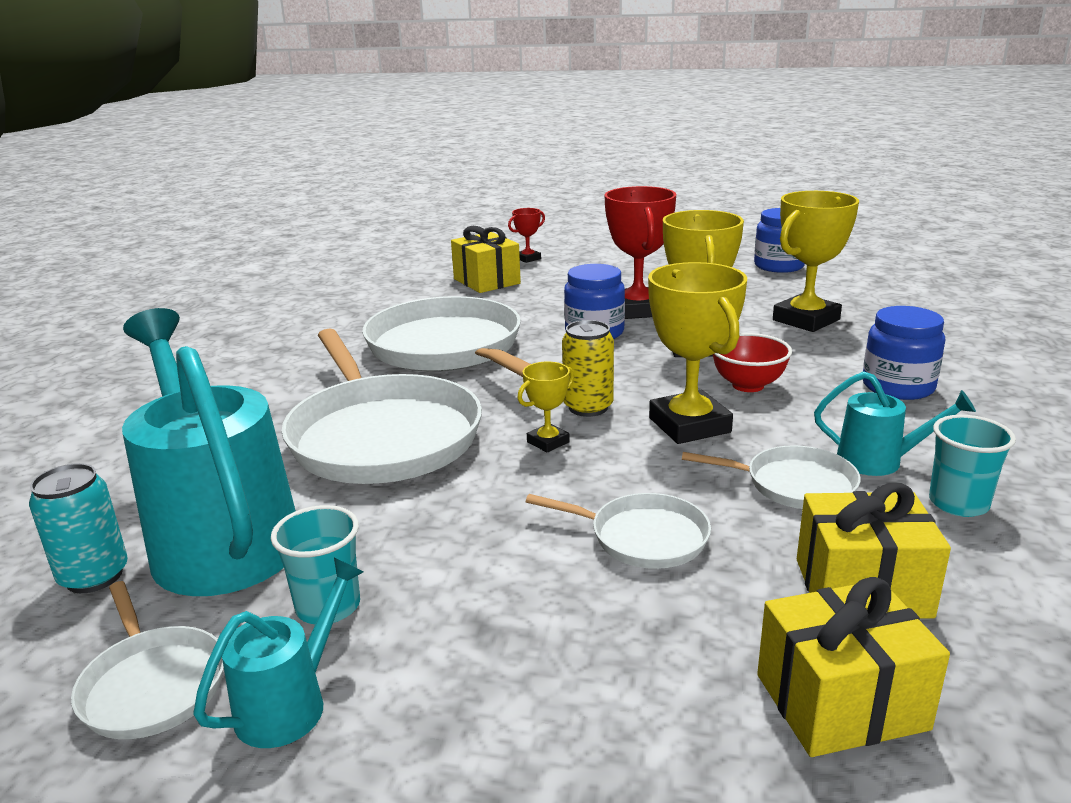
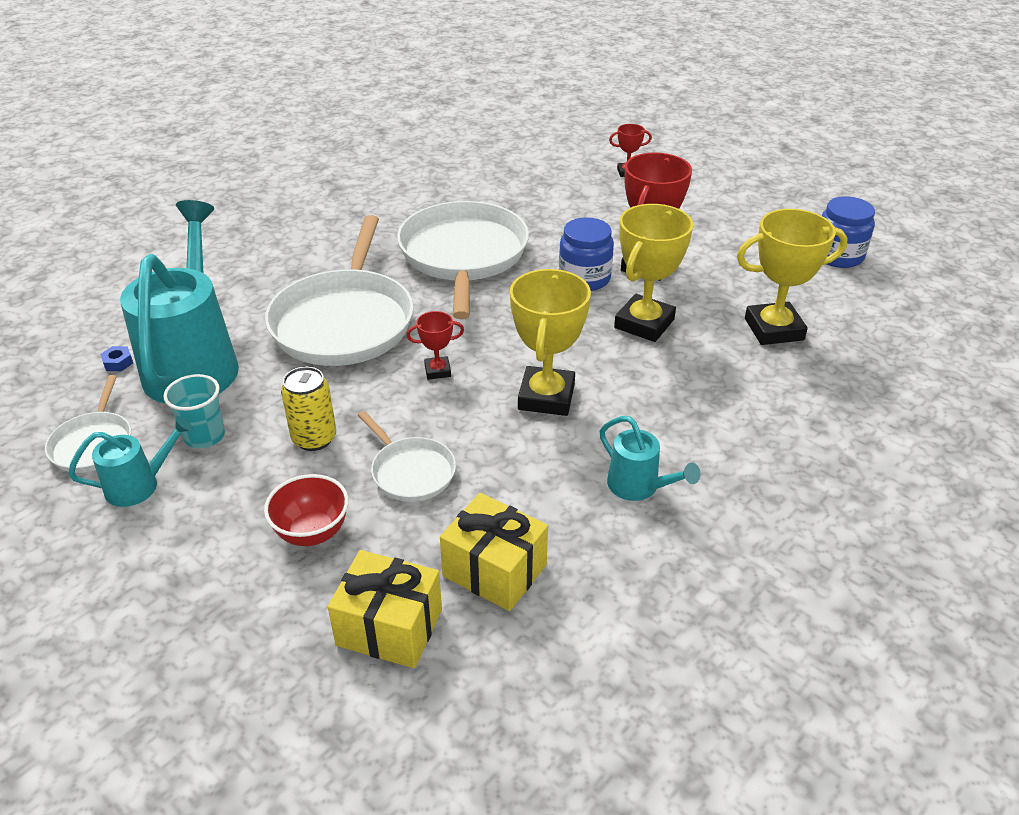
camera: 30 degrees right, 15 degrees up
(94, 576) = (118, 362): turquoise can -> blue nut
(486, 281) = (565, 189): yellow gift -> none
(548, 442) = (437, 371): yellow trophy -> red trophy
(588, 407) = (497, 351): yellow can -> yellow can (314, 438)
(748, 385) = (635, 378): red bowl -> red bowl (312, 532)
(794, 484) = (553, 478): white pan -> none
(898, 386) = (752, 429): blue jar -> none
(958, 503) = (645, 546): turquoise cup -> none

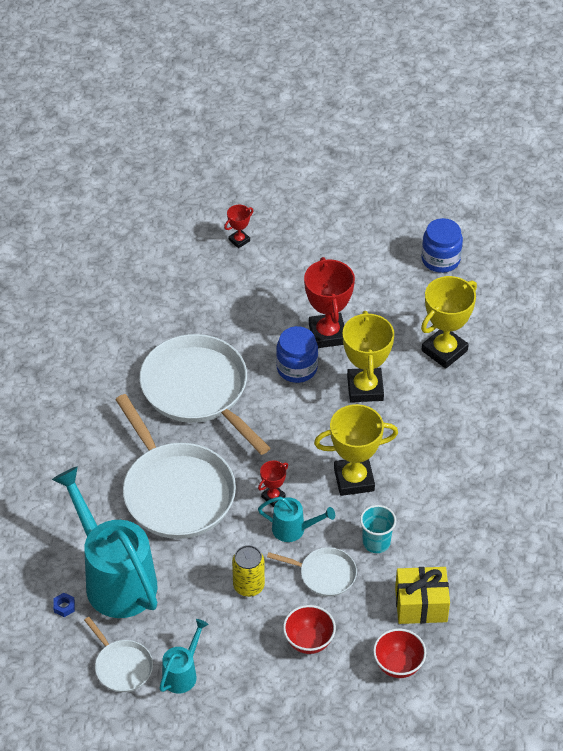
camera: 35 degrees left, 10 degrees up
(204, 436) = (182, 622): turquoise cup -> turquoise cup (376, 542)
(389, 627) = (398, 665): yellow gift -> red bowl
(546, 397) = (354, 479): yellow trophy -> yellow trophy turned 75 degrees counterclockwise
(639, 487) = (452, 512): turquoise watering can -> turquoise watering can (294, 529)

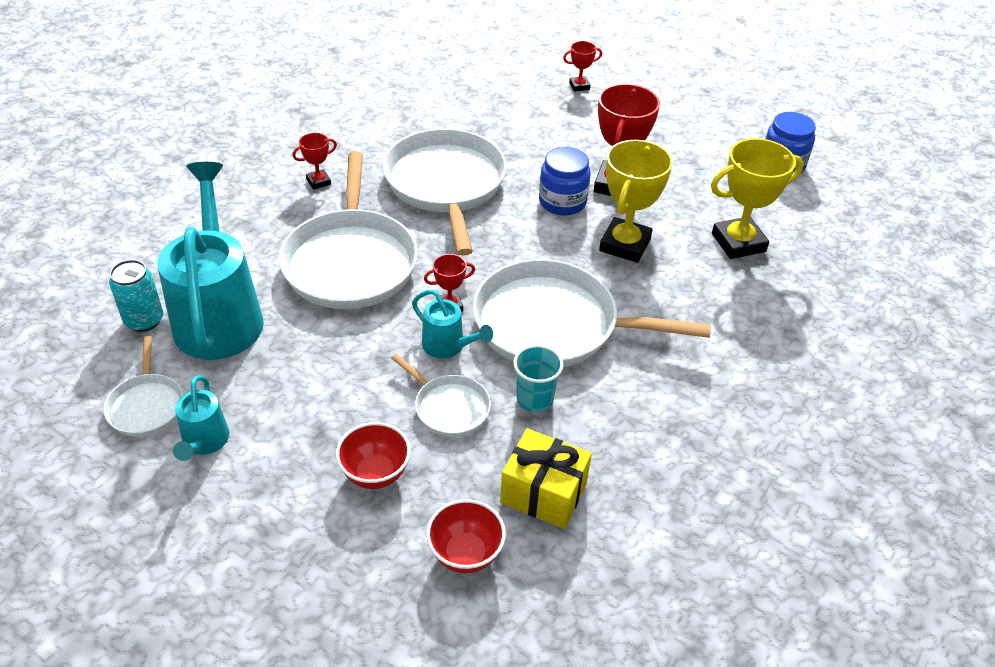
camera: 25 degrees right, 5 degrees down
(64, 607) = (144, 320): blue nut -> turquoise can
(97, 430) = (318, 182): none -> red trophy
(182, 673) = (204, 443): turquoise watering can -> turquoise watering can turned 120 degrees clockwise
(248, 586) = (353, 383): yellow can -> none
(354, 479) = (553, 324): yellow trophy -> white pan

